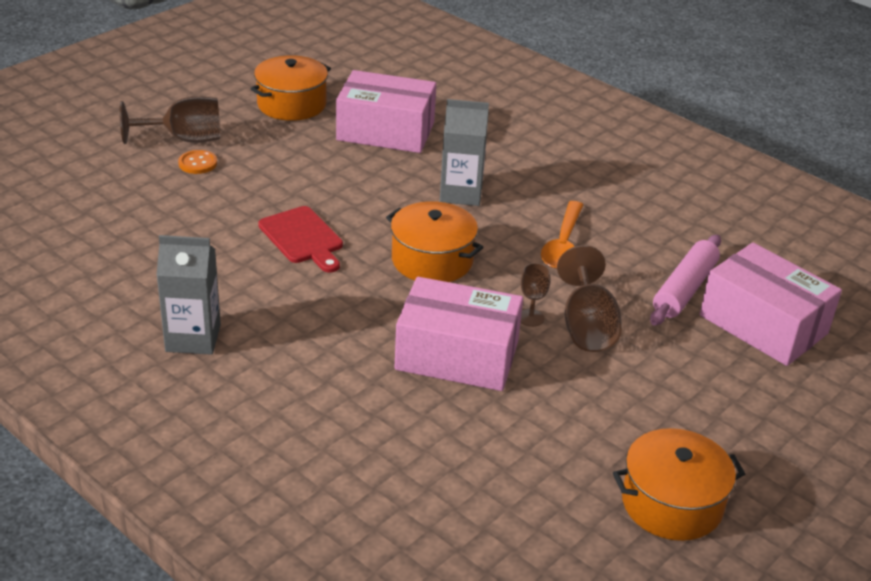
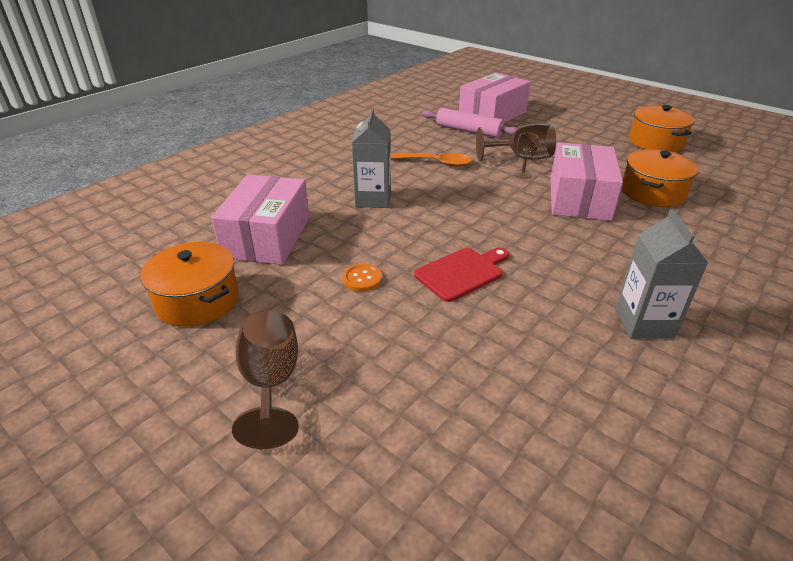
camera: 90 degrees left, 0 degrees up
(197, 163) = (331, 362): orange button -> orange button (362, 279)
(432, 260) = (471, 209): orange pot -> orange pot (652, 192)

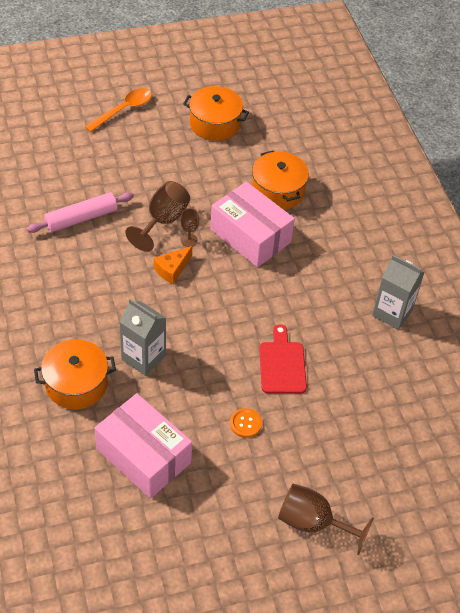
camera: 60 degrees left, 15 degrees up
(197, 300) = (196, 533): orange pot -> orange pot (76, 384)
(433, 163) = (118, 282): orange spoon -> orange spoon (124, 110)
(481, 178) = (172, 269): none -> orange cheese
(492, 115) = (65, 179): pink box -> none

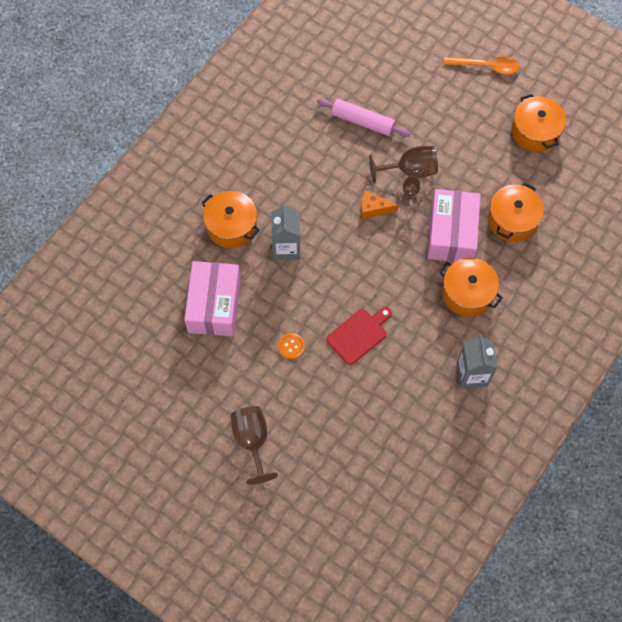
camera: 55 degrees right, 15 degrees up
(315, 264) = (467, 293): none -> orange pot

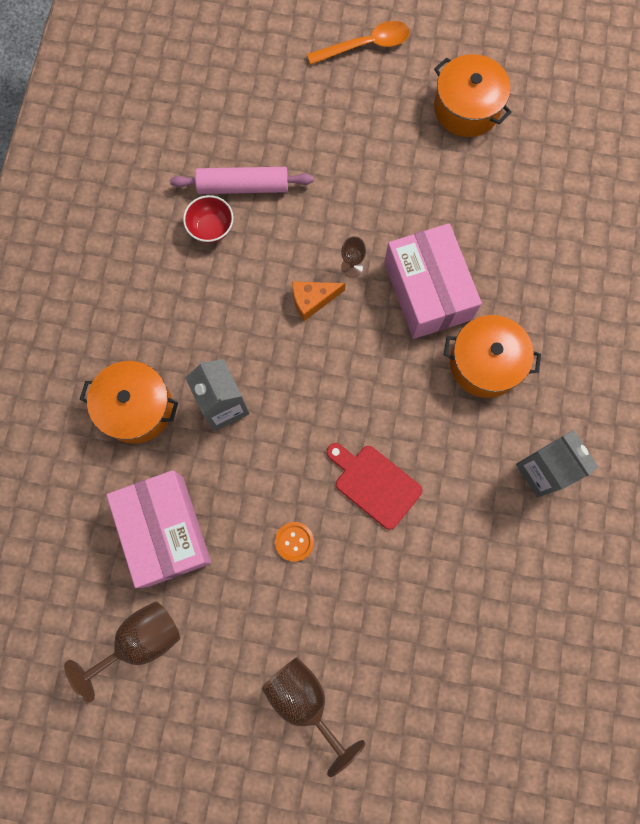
camera: 25 degrees left, 10 degrees up
(330, 139) = (211, 228): none -> red bowl
(359, 335) = (374, 484): red cutting board -> red cutting board turned 75 degrees counterclockwise
(410, 170) = (334, 227): brown goblet -> brown goblet (140, 641)
(512, 220) = (494, 239): orange pot -> none

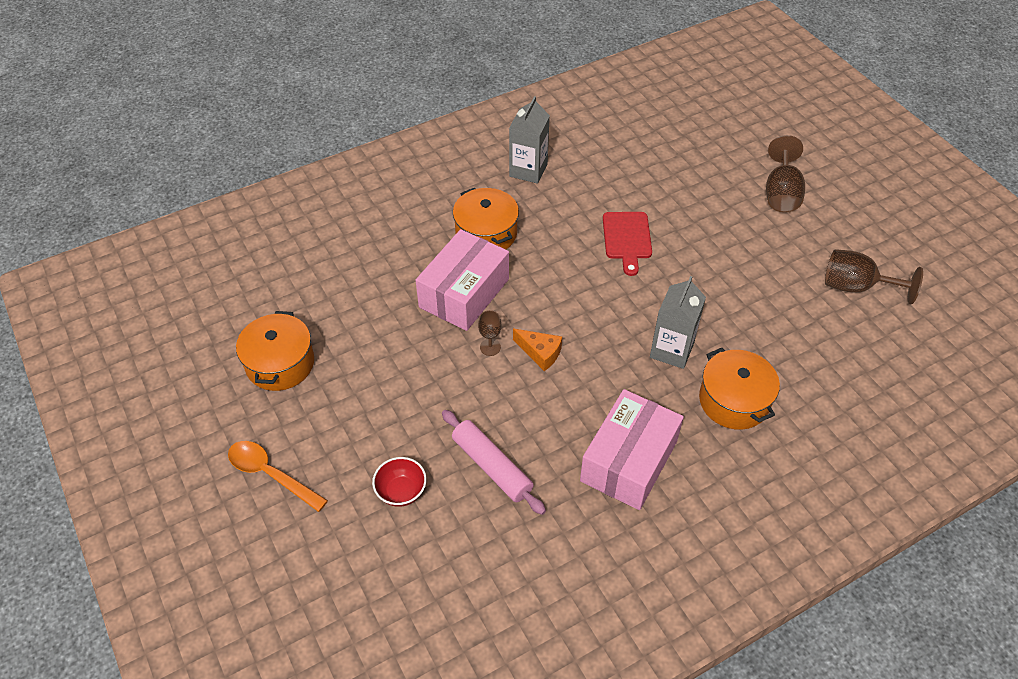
camera: 130 degrees left, 25 degrees down
(165, 531) = (785, 322): pink box -> pink box (628, 461)
(211, 228) = (550, 461): red bowl -> red bowl (401, 491)
(294, 541) = (707, 253): orange button -> none

